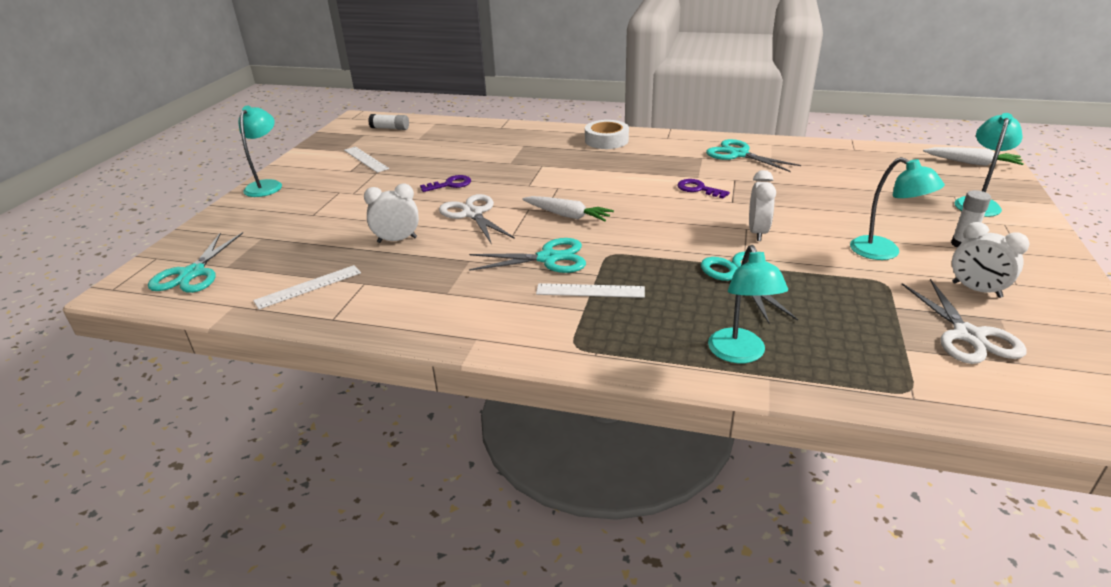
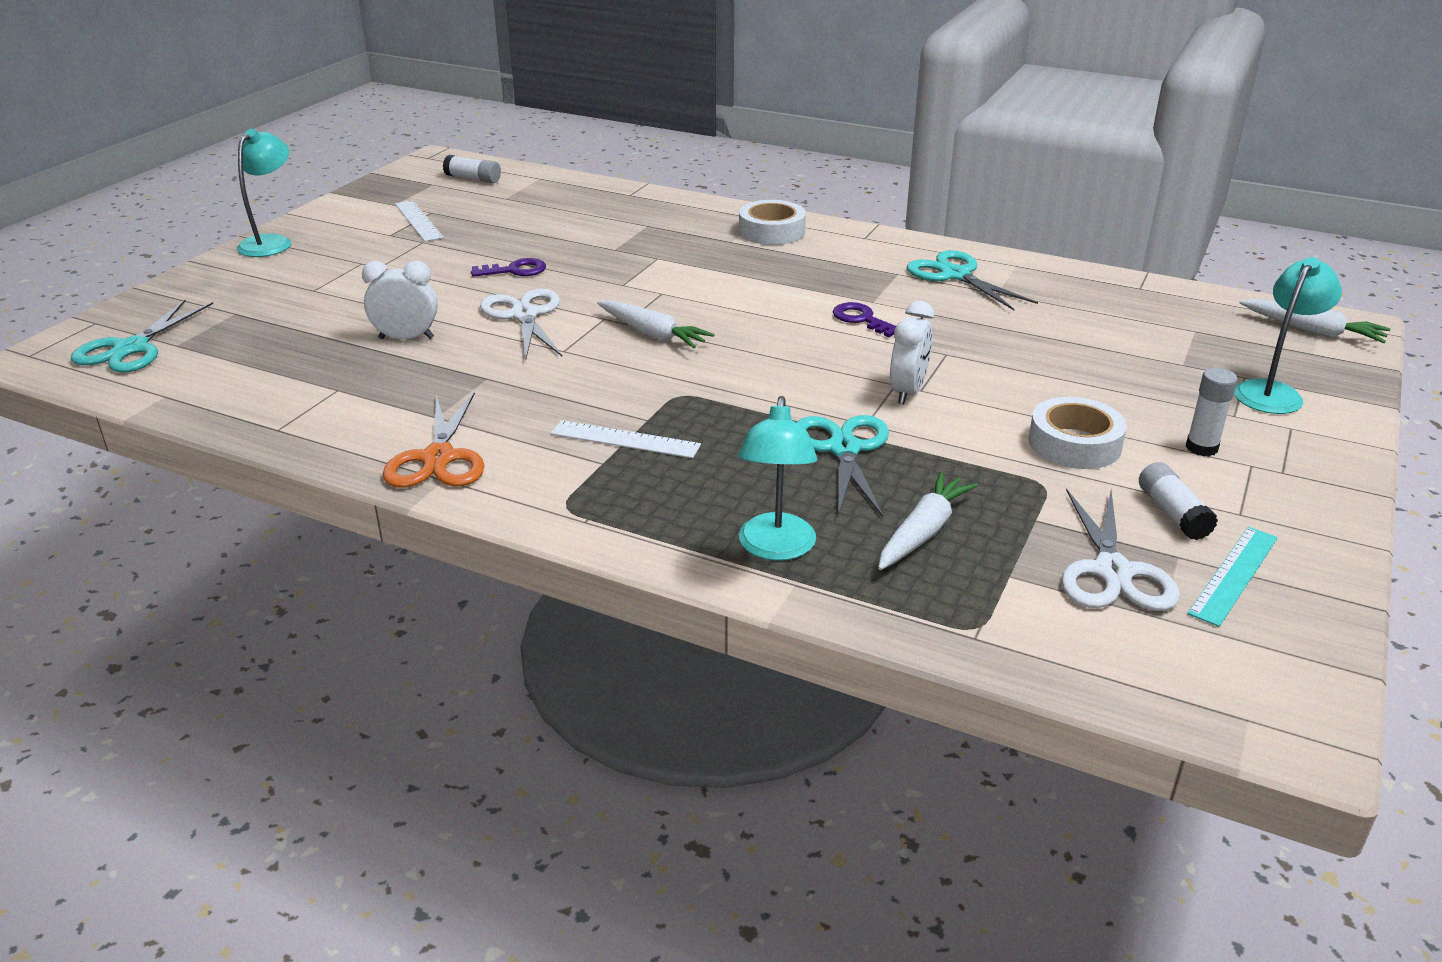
camera: 10 degrees right, 0 degrees up
(308, 287) = (266, 384): white ruler -> none
(464, 323) = (438, 458): none -> orange scissors
(548, 258) = (593, 389): turquoise scissors -> none
(830, 327) = (923, 532): none -> white carrot
(884, 252) = (1074, 444): turquoise lamp -> white tape
(976, 290) = (1173, 513): white clock -> white glue stick
(1043, 326) = (1233, 574): none -> turquoise ruler

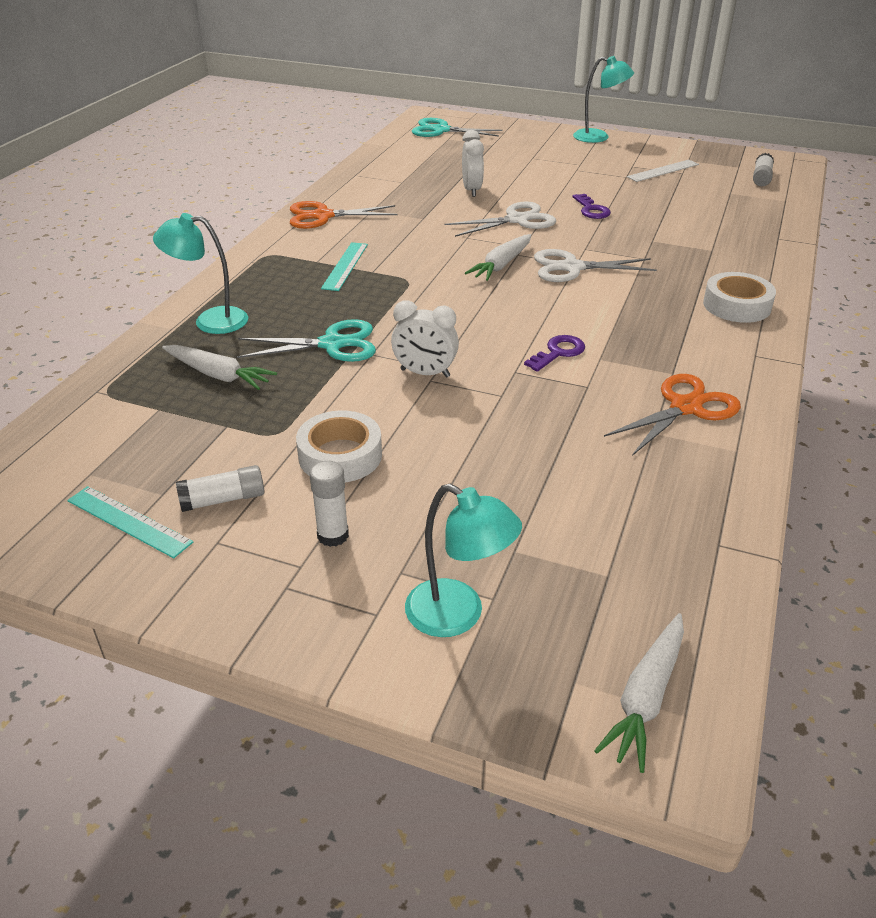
camera: 85 degrees right, 5 degrees up
(625, 439) = (345, 266): white ruler -> turquoise ruler
(955, 275) = (685, 407): turquoise scissors -> orange scissors
(1112, 571) = (150, 456): white scissors -> white scissors (572, 268)

